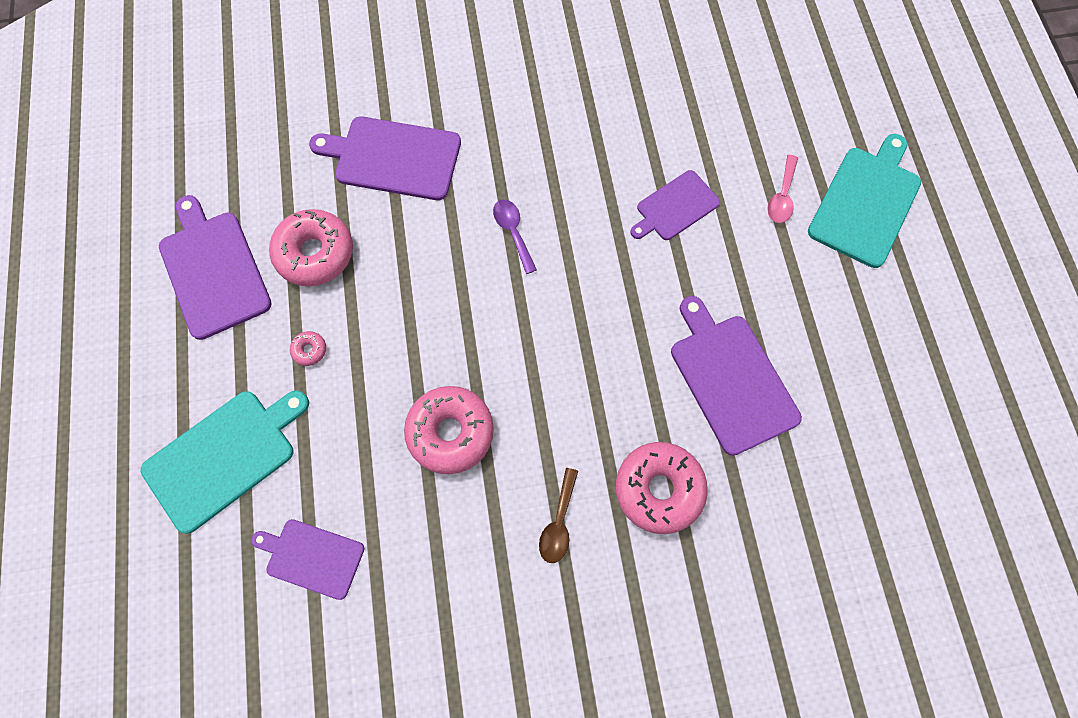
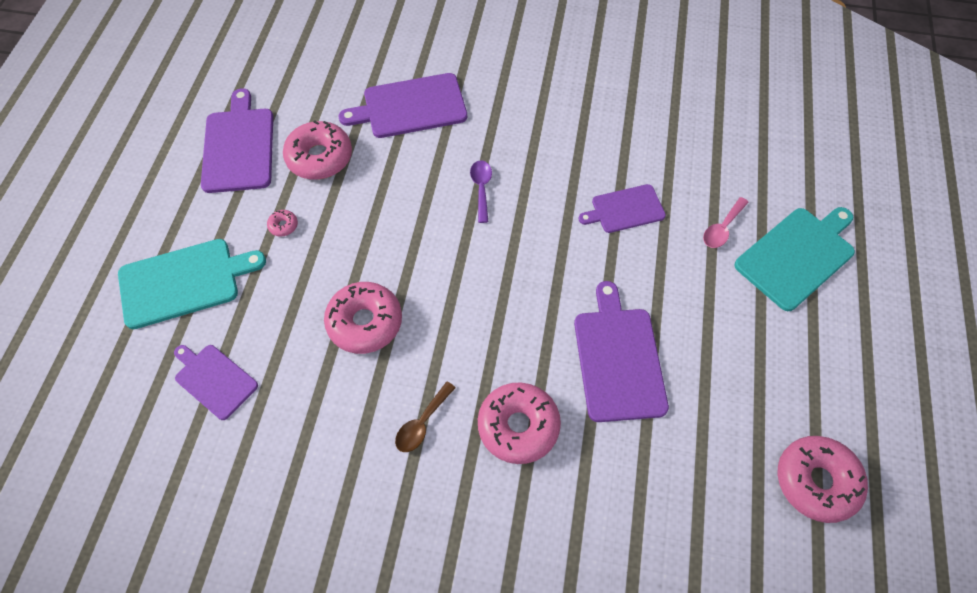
camera: 20 degrees right, 10 degrees down
(393, 158) = (410, 107): purple cutting board -> purple cutting board turned 45 degrees counterclockwise
(964, 439) = (816, 481): none -> pink donut

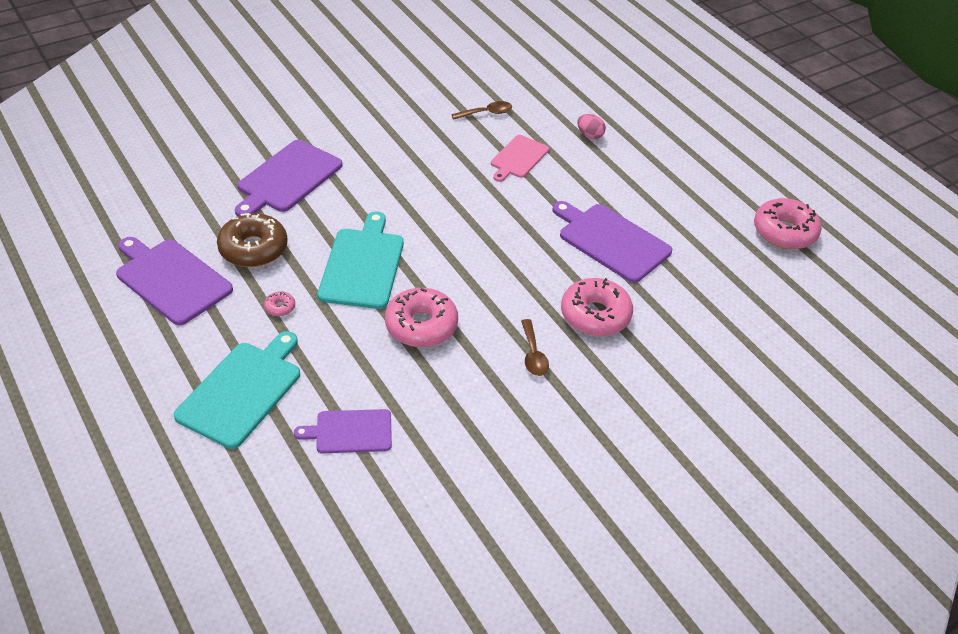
camera: 45 degrees left, 15 degrees down
(319, 157) = (253, 249): pink donut -> brown donut
(481, 189) = (406, 199): purple spoon -> none
(625, 209) = (518, 158): purple cutting board -> pink cutting board
(645, 142) = (486, 113): none -> brown spoon
(722, 228) = (590, 135): pink spoon -> pink egg
(797, 255) = (648, 126): turquoise cutting board -> turquoise cutting board (363, 265)

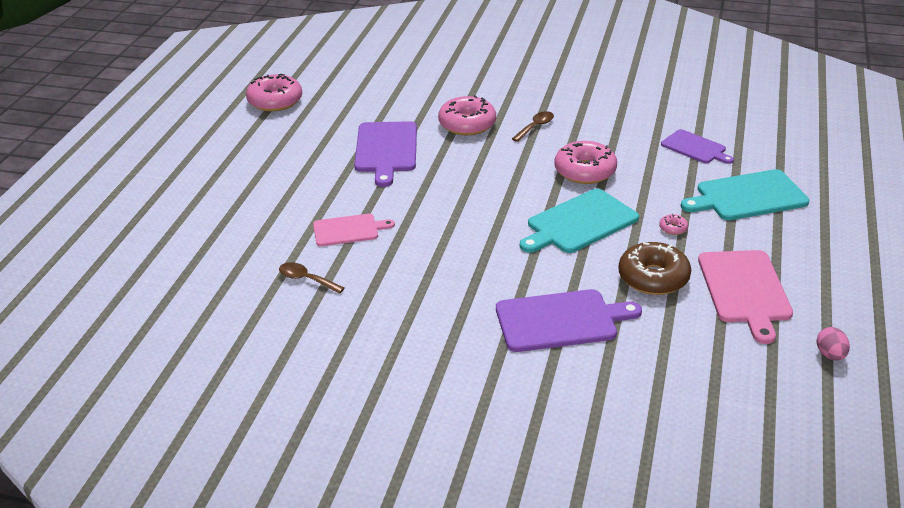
camera: 130 degrees left, 10 degrees down
(171, 279) = (745, 290): purple cutting board -> pink cutting board
(590, 135) = (265, 215): pink egg -> pink egg (830, 355)

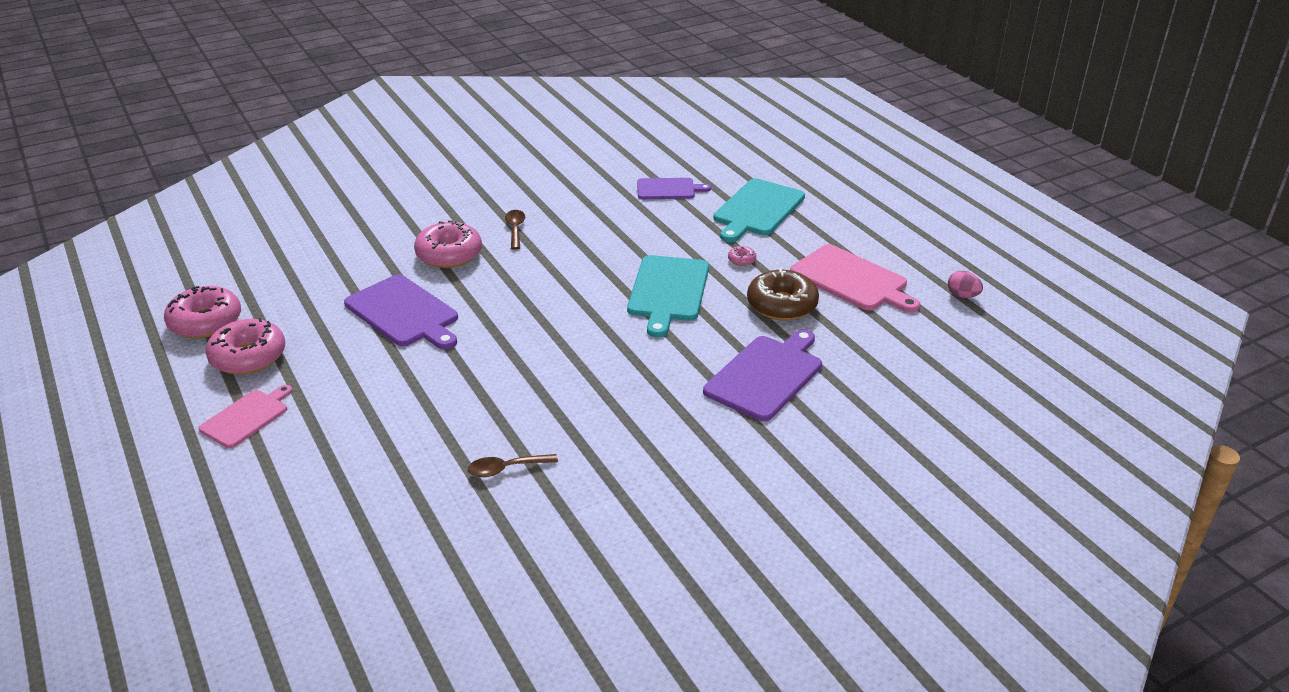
camera: 45 degrees left, 0 degrees up
(348, 230) = (478, 403): pink cutting board -> pink cutting board (247, 417)
(585, 171) = (611, 247): pink donut -> pink donut (248, 357)

